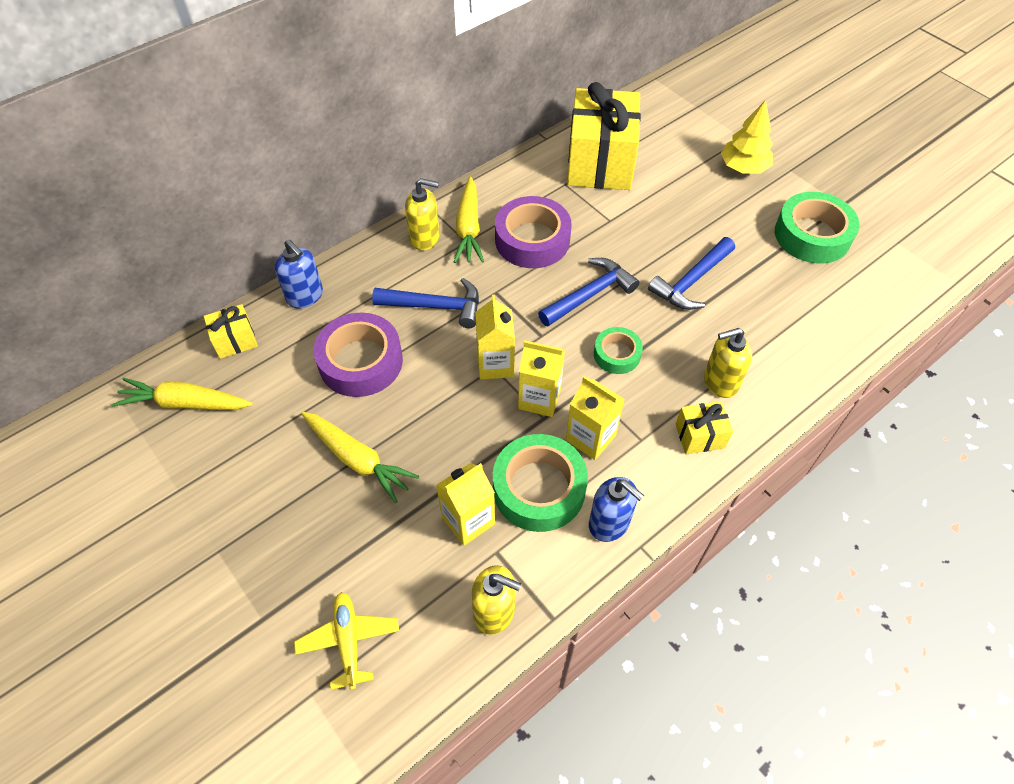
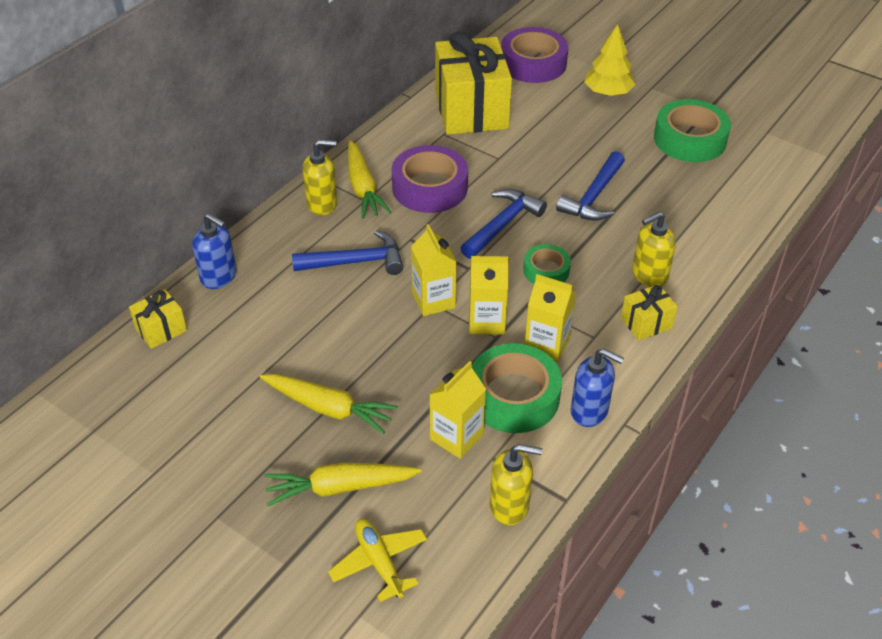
camera: 15 degrees left, 10 degrees down
(185, 403) = (130, 395): yellow carrot -> yellow carrot (340, 487)
(360, 361) = (299, 323): purple tape -> purple tape (533, 63)

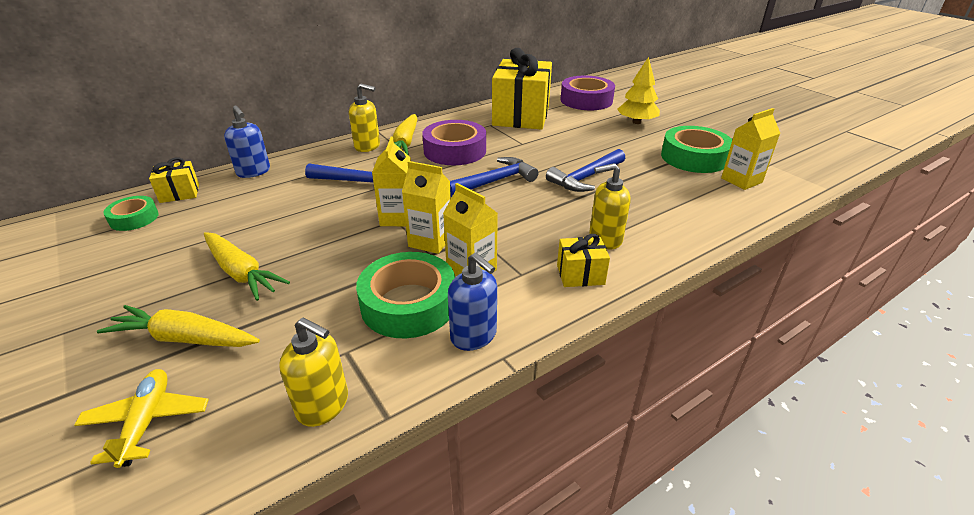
camera: 20 degrees right, 10 degrees down
(456, 437) = (327, 324): yellow carton -> yellow carton (741, 180)
(546, 270) = (510, 217): green tape -> green tape (134, 218)

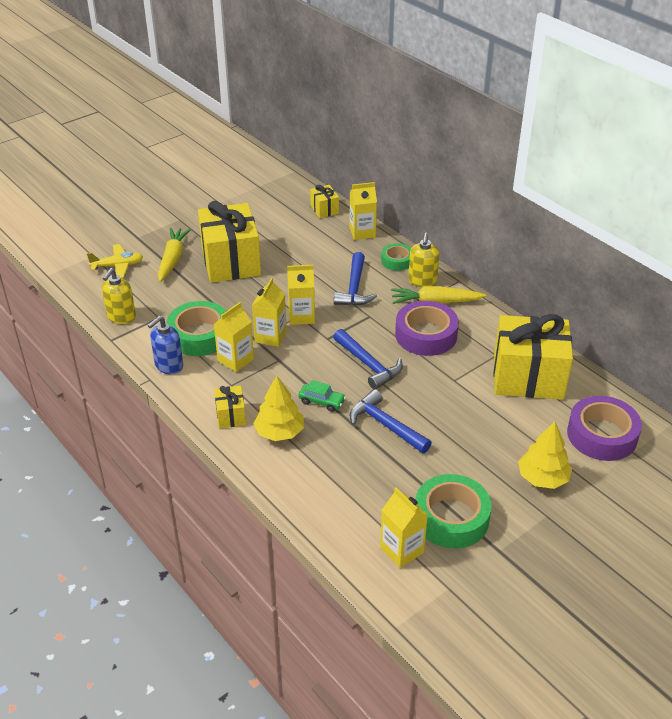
camera: 85 degrees right, 5 degrees up
(134, 218) = (289, 202): green tape -> green tape (397, 261)
(241, 273) = (231, 262): yellow carrot -> yellow gift
(253, 172) = (362, 232): blue soap dispenser -> yellow carton
(552, 210) = (322, 401): none -> green car
(605, 239) = (279, 432): yellow soap dispenser -> yellow tree

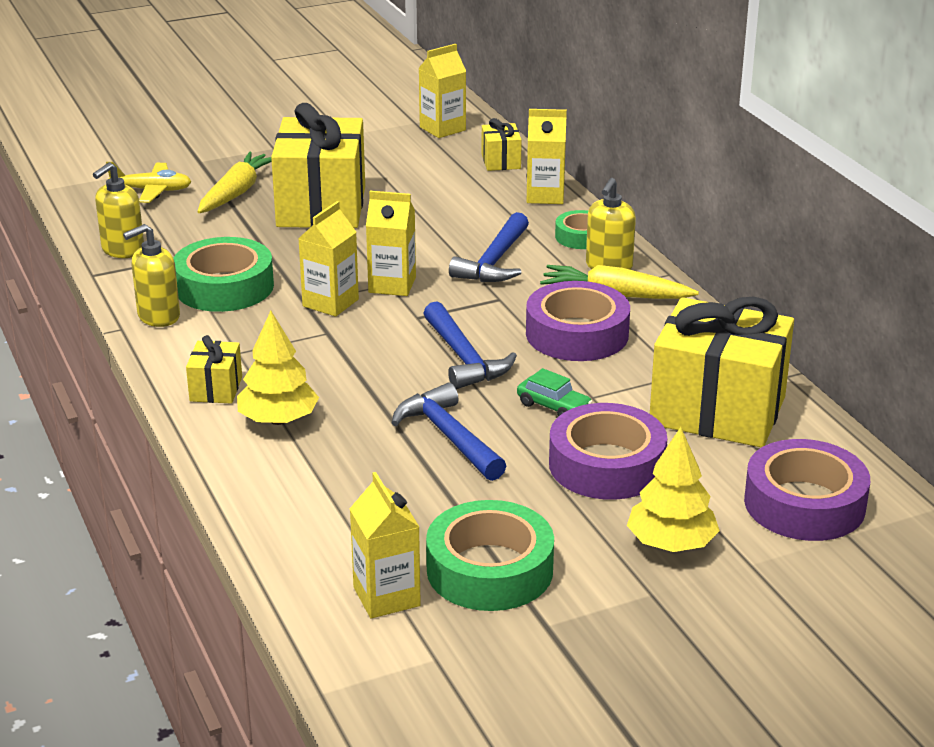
camera: 15 degrees right, 10 degrees down
(169, 366) = (158, 316): blue soap dispenser -> yellow soap dispenser
(235, 360) = (261, 323): yellow carton -> yellow carton (442, 129)
(322, 401) = (364, 392): green car -> green car (553, 407)
(483, 428) = (606, 465): none -> purple tape

